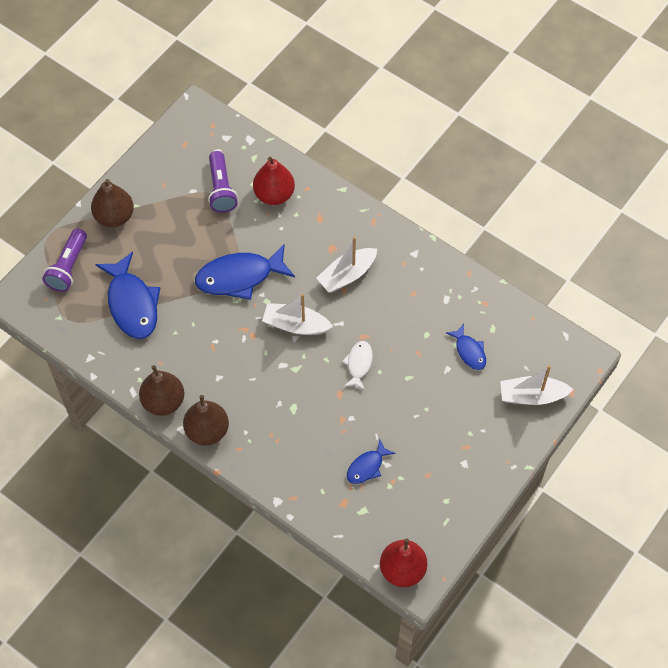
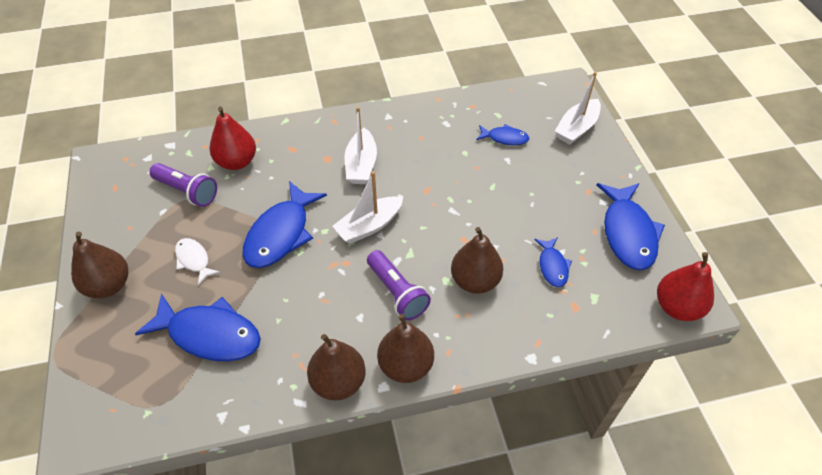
camera: 50 degrees left, 10 degrees down
(68, 267) = (107, 362): purple flashlight -> purple flashlight (397, 292)
(309, 425) = (475, 281): none -> brown pear
(359, 364) = (449, 209): white fish -> white fish (194, 260)
(446, 499) = (628, 233): none -> blue fish

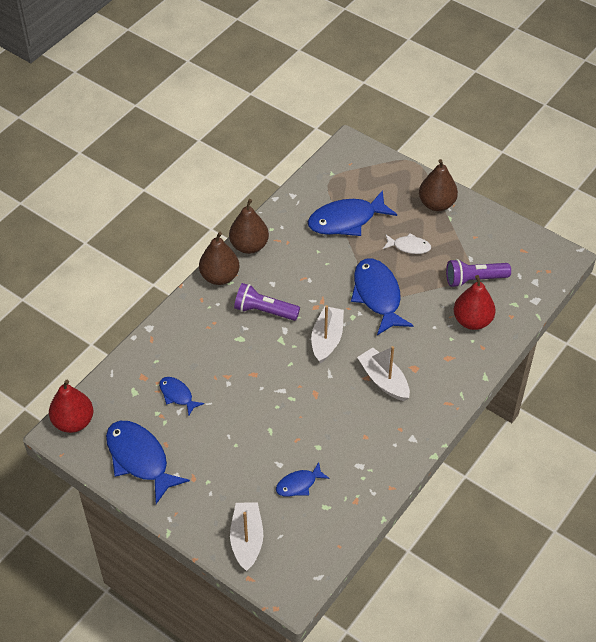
camera: 140 degrees right, 0 degrees up
(475, 281) = (221, 350): brown pear -> none

